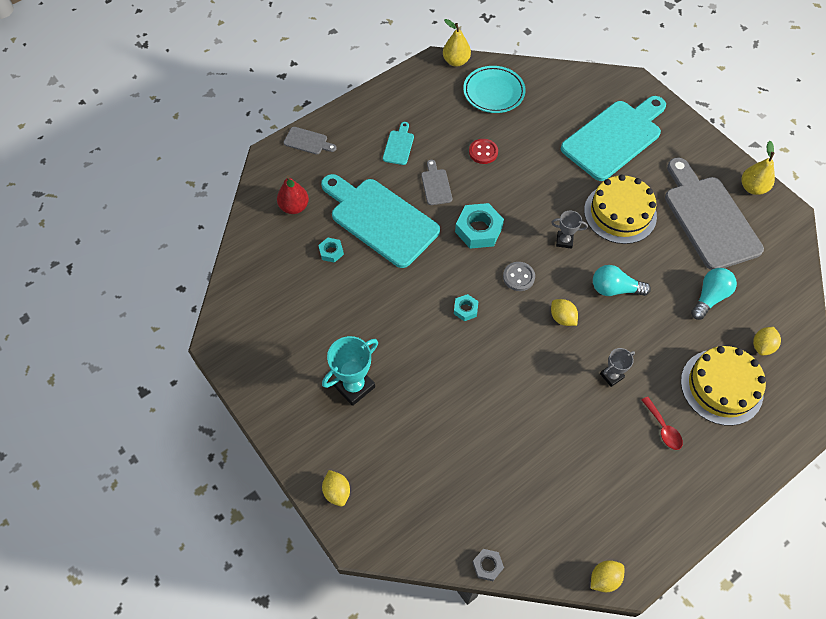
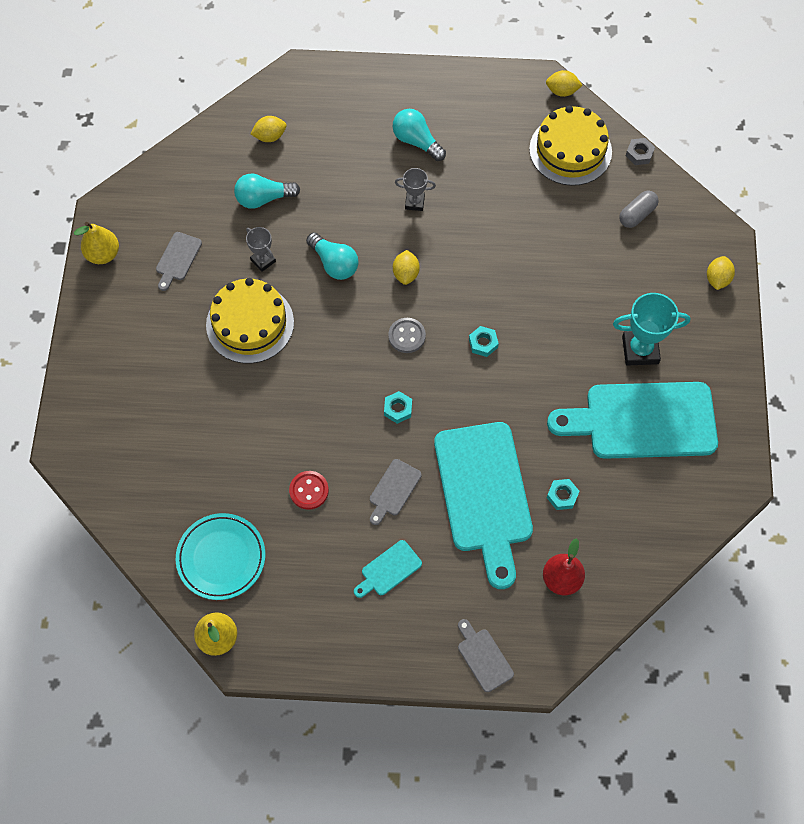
camera: 140 degrees left, 5 degrees up
(443, 501) = (637, 214): none -> grey capsule
(478, 229) = (398, 409): turquoise nut -> turquoise nut, size x0.53
(564, 241) = (330, 337): grey trophy -> grey trophy (263, 260)
(614, 137) = (161, 402): turquoise cutting board -> turquoise cutting board (642, 421)
(663, 428) = (416, 141): red spoon -> turquoise light bulb
(709, 218) = (177, 259): grey cutting board -> grey cutting board, size x0.42
(721, 387) = (338, 134): yellow cake -> yellow cake (570, 150)

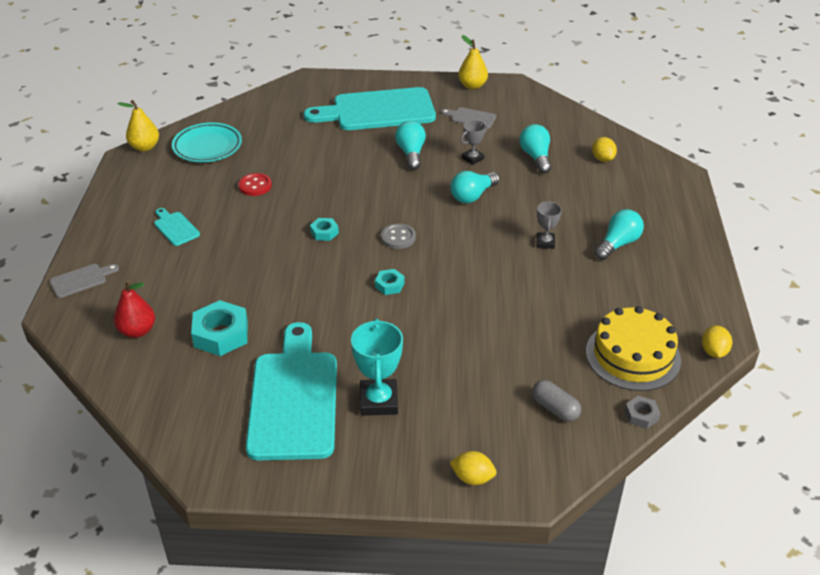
camera: 90 degrees right, 25 degrees down
(250, 323) = (411, 153): yellow cake -> turquoise light bulb
(393, 490) = (247, 230): grey cutting board -> none
(406, 274) = (464, 237): yellow lemon -> none
(484, 494) = (232, 283): turquoise cutting board -> turquoise cutting board (377, 110)
(562, 496) = (221, 334): turquoise nut -> turquoise nut, size x1.90

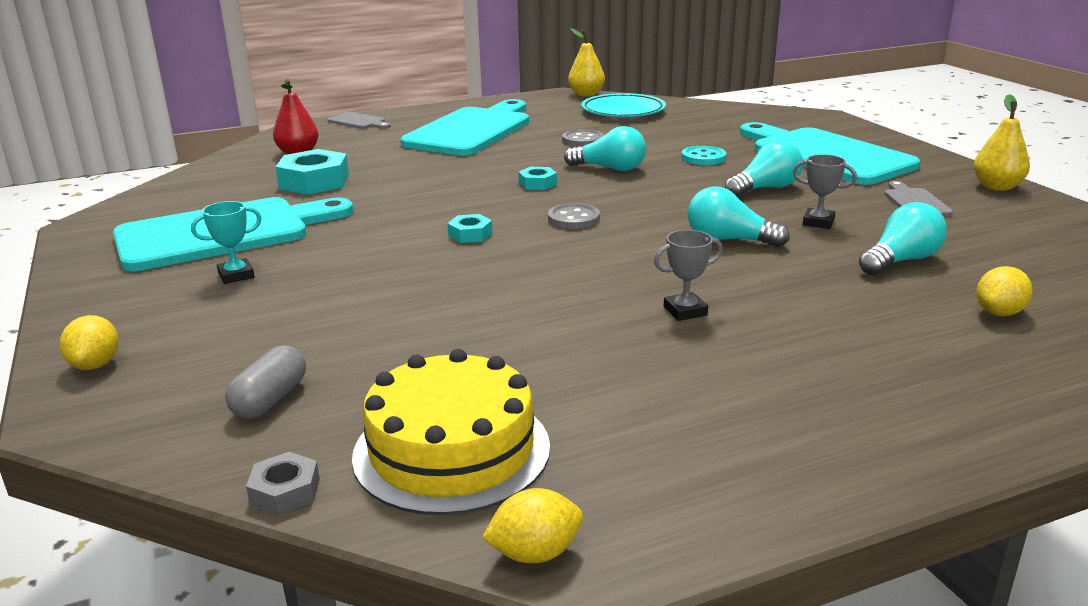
camera: 65 degrees right, 15 degrees down
(175, 227) = (472, 130): turquoise cutting board -> turquoise cutting board, size x2.38
(255, 186) = (583, 140): red button -> grey button
(339, 153) = (703, 158): none -> turquoise button
(378, 401) = (236, 275): turquoise trophy -> turquoise trophy, size x0.57
(618, 244) = (765, 374): turquoise light bulb -> turquoise light bulb (610, 168)

